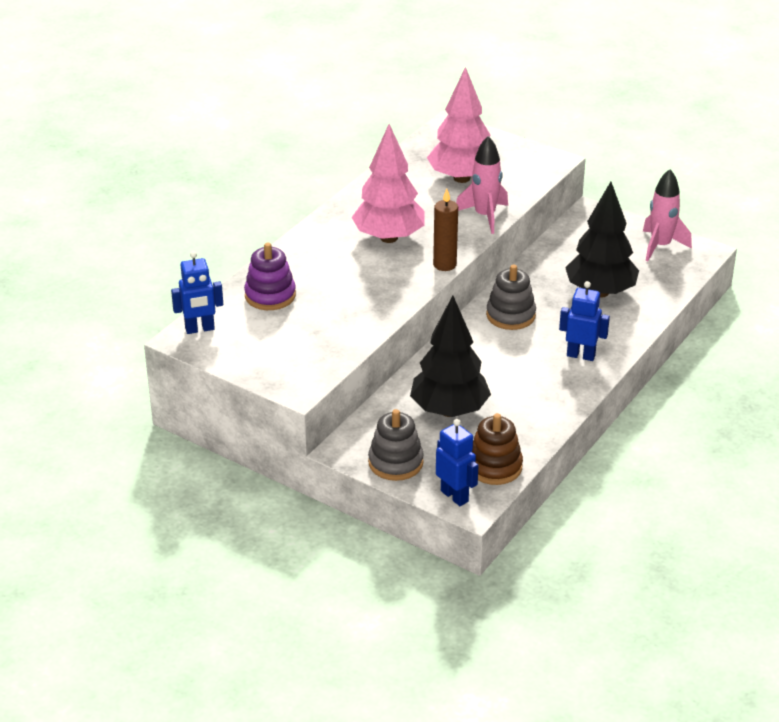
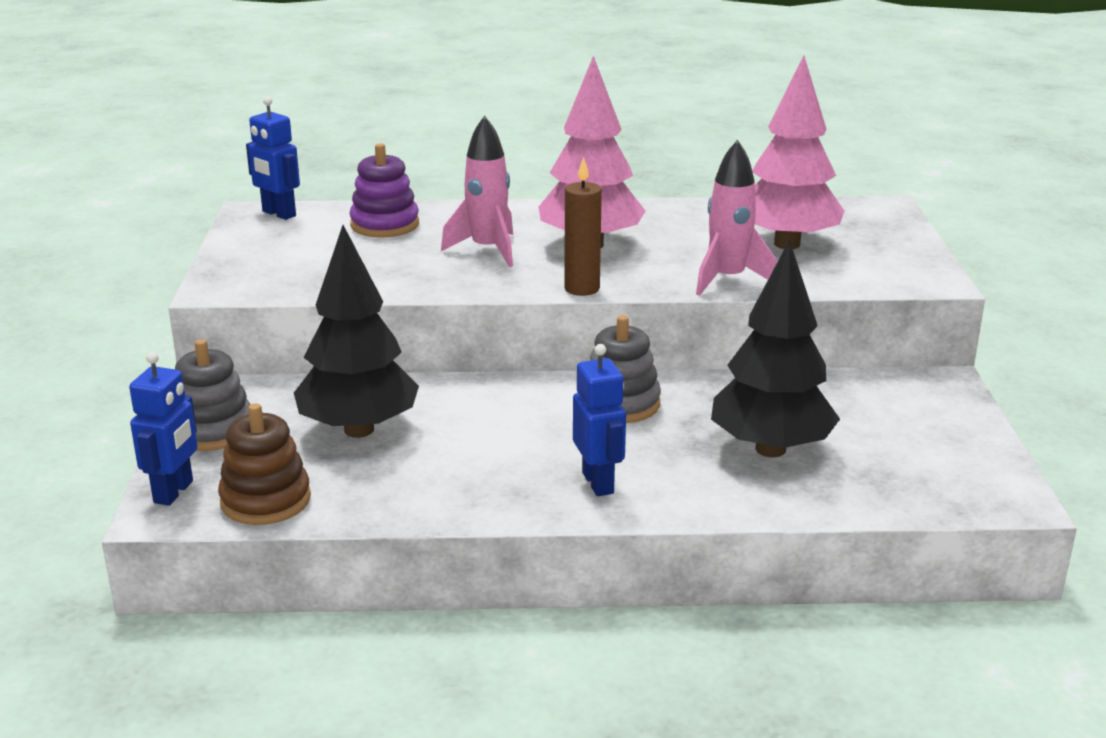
camera: 55 degrees right, 10 degrees down
(660, 246) = (960, 459): pink rocket -> pink rocket (487, 250)

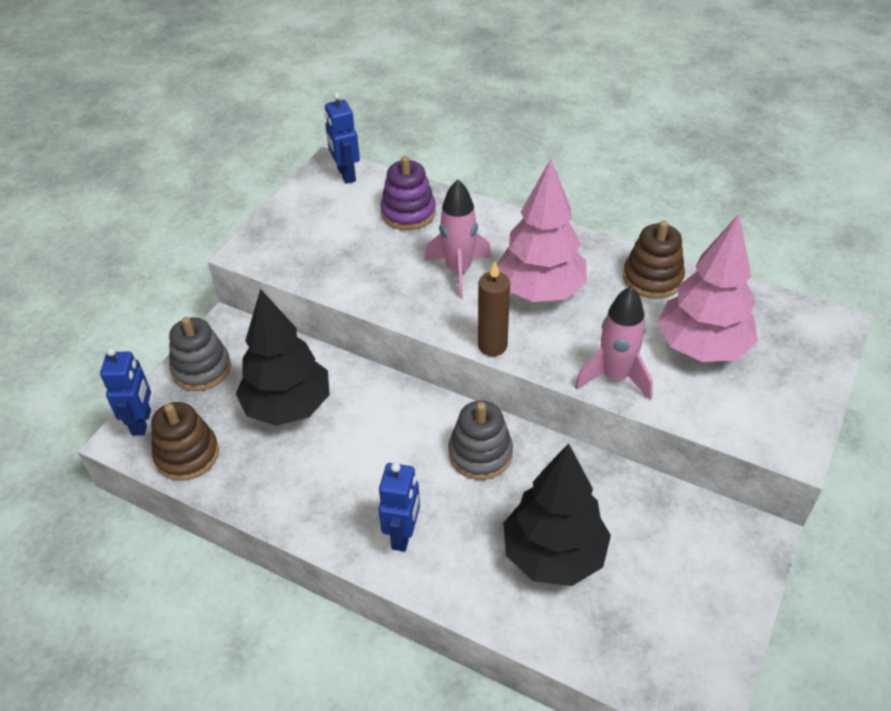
camera: 30 degrees right, 20 degrees up
(174, 492) = (142, 422): blue robot -> blue robot turned 45 degrees counterclockwise
(692, 214) = (652, 278): none -> brown stacking toy

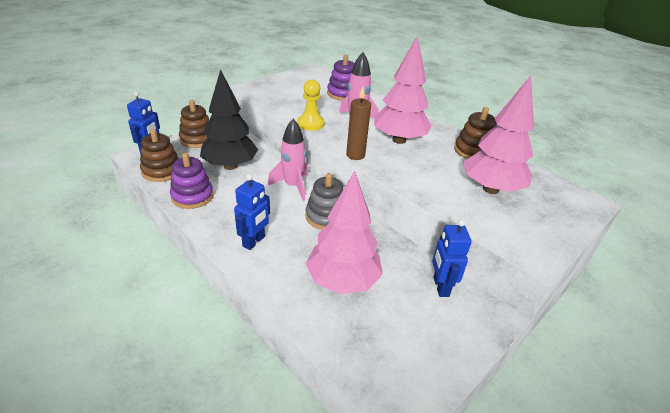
camera: 15 degrees right, 10 degrees down
(201, 369) = (197, 139): grey stacking toy -> brown stacking toy
(266, 487) = (192, 196): none -> purple stacking toy
(346, 175) = (319, 74): blue robot -> blue robot (440, 287)
(394, 300) = (310, 124): none -> yellow pawn
(553, 555) = (342, 281): black tree -> pink tree
(614, 377) = (424, 188): pink rocket -> pink rocket (293, 186)

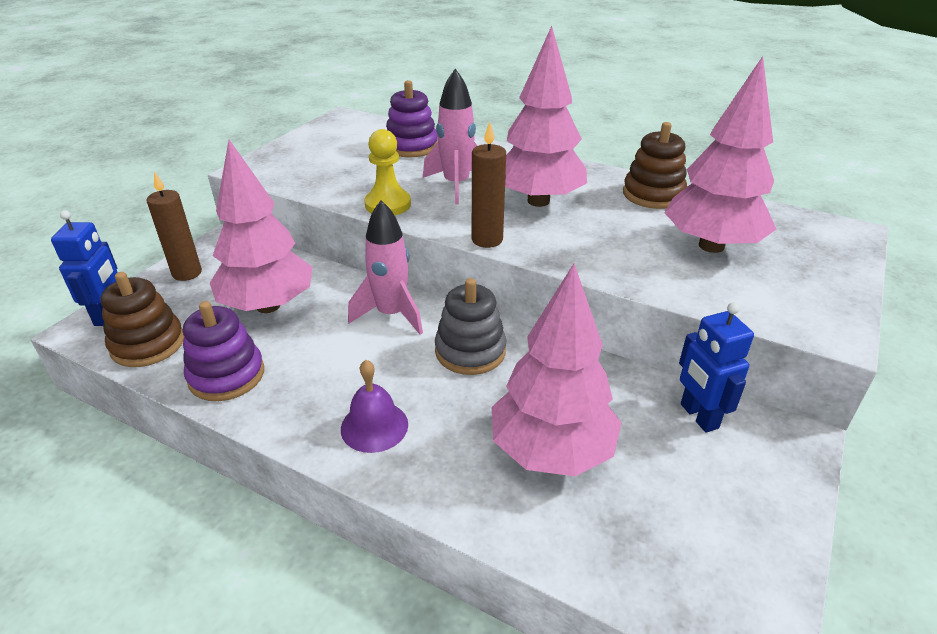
camera: 15 degrees left, 0 degrees up
(197, 139) = (187, 273): brown stacking toy -> brown candle
(230, 166) = (268, 306): black tree -> pink tree
(254, 242) = (374, 426): blue robot -> purple bell

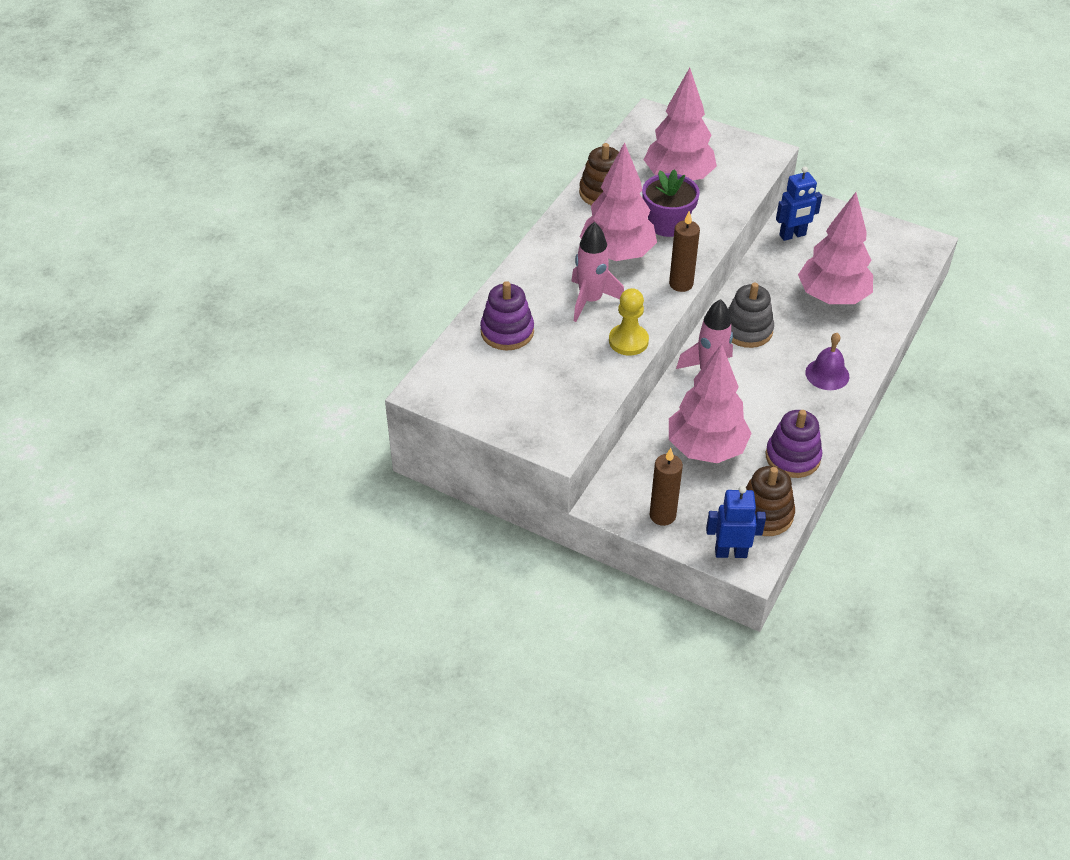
camera: 90 degrees left, 10 degrees up
(605, 234) = (667, 224): none -> purple flower pot

